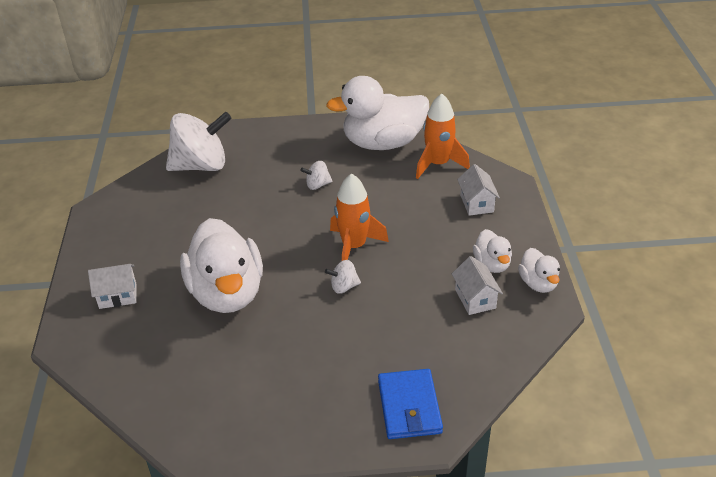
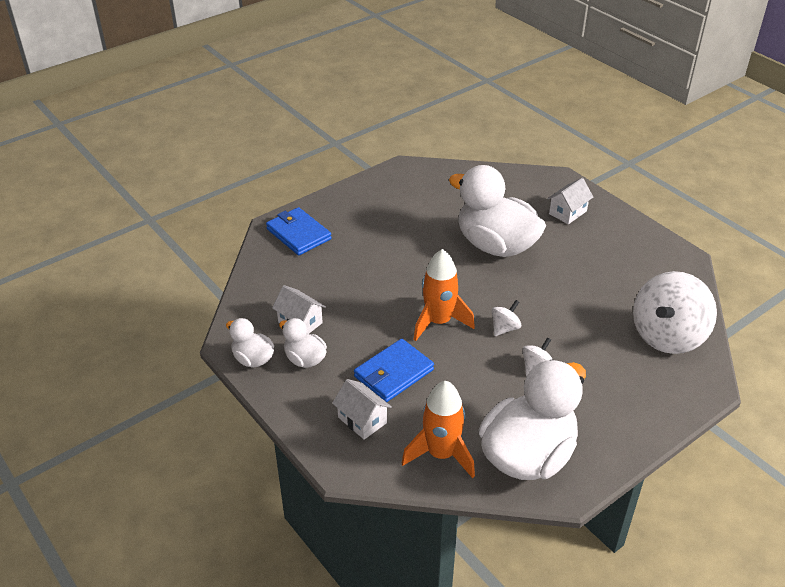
camera: 145 degrees right, 0 degrees up
(344, 286) = (414, 287): white spinning top -> white spinning top (505, 328)
(427, 224) = (393, 373): none -> blue wallet

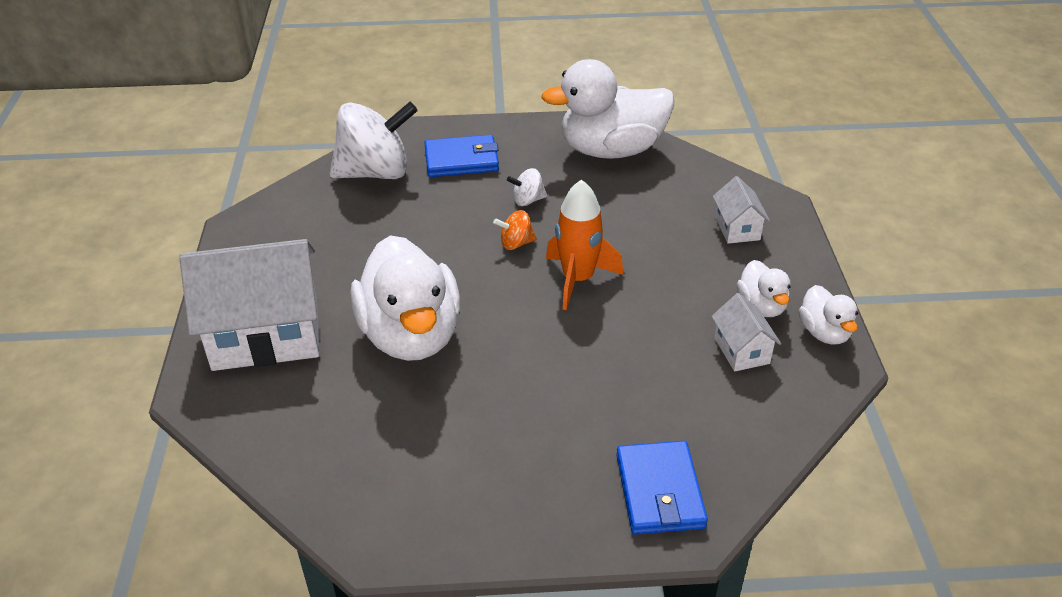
camera: 145 degrees left, 0 degrees up
(393, 373) = (673, 253): blue wallet -> blue wallet (462, 160)
(441, 454) = (684, 178): orange rocket -> none
(505, 328) = (516, 243): white spinning top -> orange spinning top
(567, 212) = (266, 335): white house -> white house, size x2.14

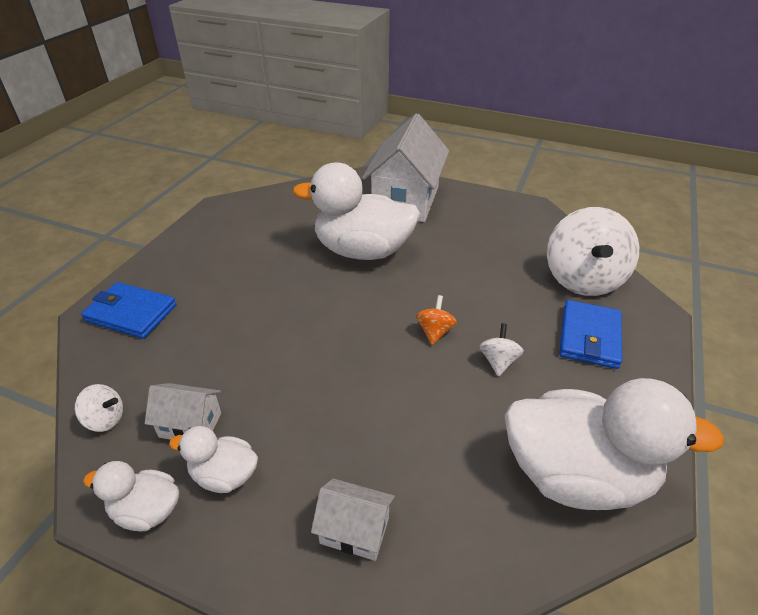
camera: 115 degrees right, 0 degrees up
(578, 279) = (361, 353): orange rocket -> none
(611, 150) = (576, 475): white duck -> white duck turned 90 degrees clockwise
(788, 412) = (105, 419): none -> white spinning top

